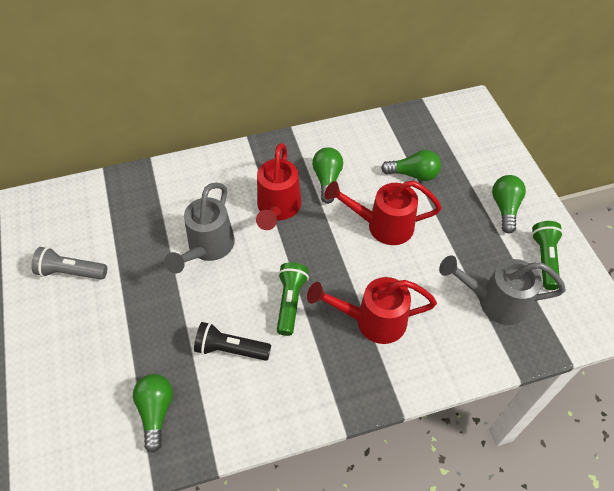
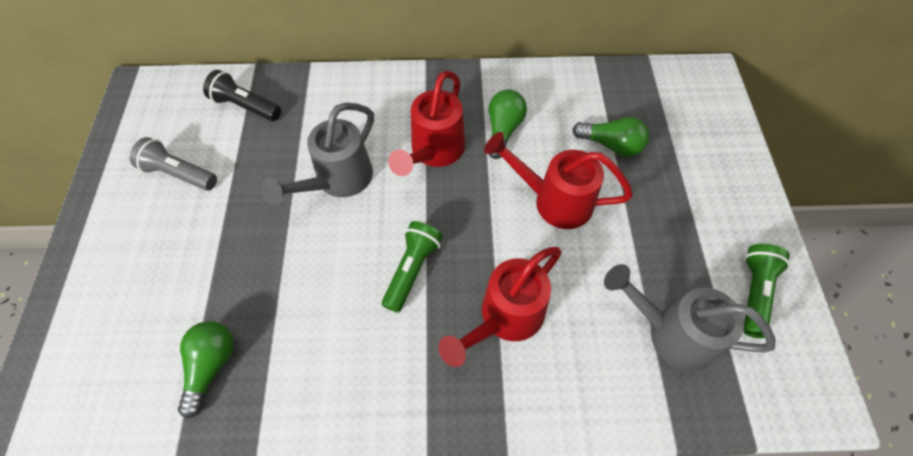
camera: 15 degrees right, 5 degrees up
(230, 349) = (322, 311): black flashlight -> black flashlight (245, 106)
(372, 321) = (504, 319): red watering can -> red watering can turned 60 degrees counterclockwise
(505, 208) = (718, 213): green light bulb -> none

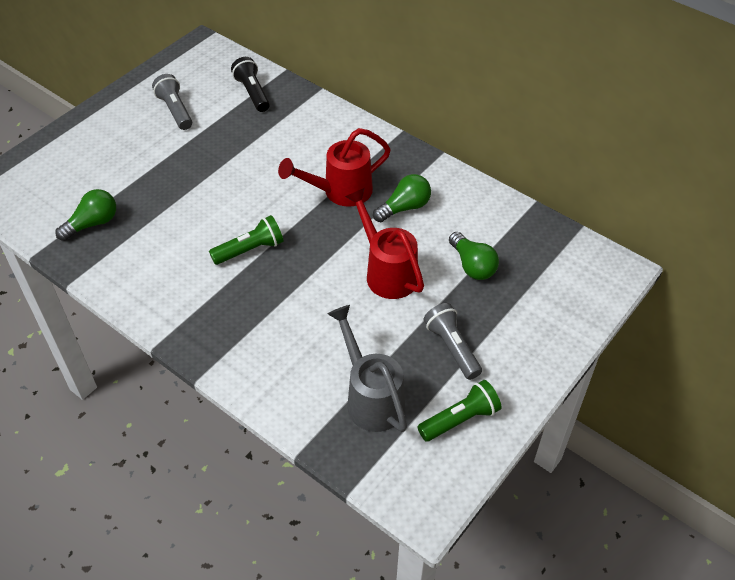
camera: 40 degrees right, 10 degrees down
(337, 181) = (260, 171): grey watering can -> none
(504, 319) = (274, 314): red watering can -> none
(677, 232) = (452, 347): none -> grey flashlight

